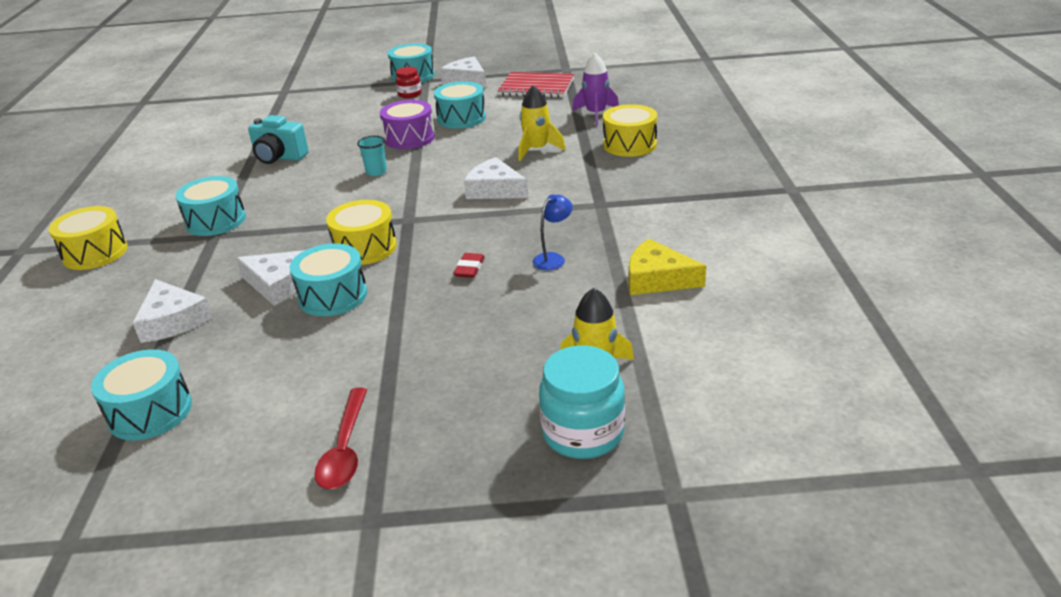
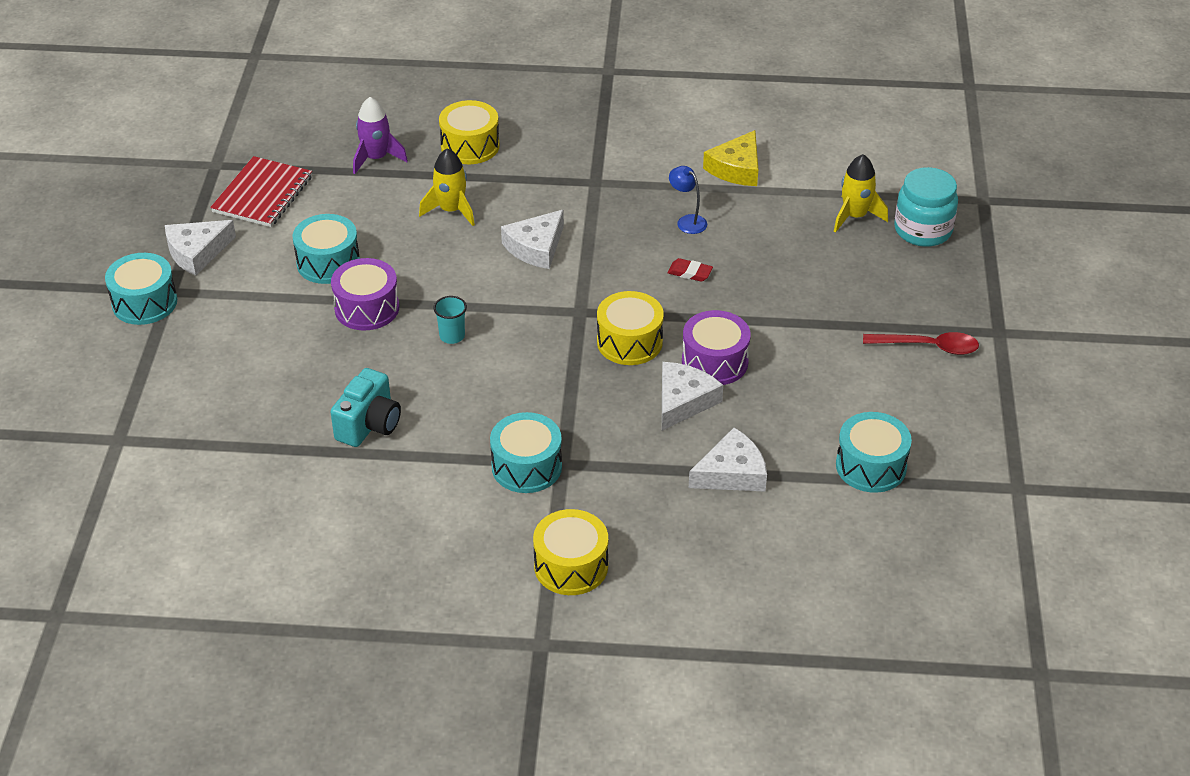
camera: 85 degrees left, 10 degrees up
(333, 296) = (714, 362): turquoise drum -> purple drum
(409, 94) = (215, 306): red jar -> none

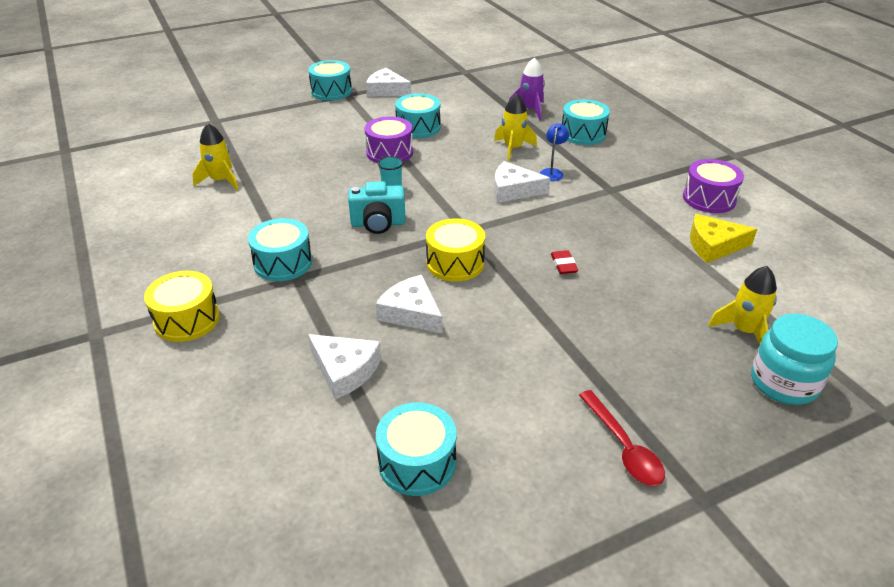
camera: 60 degrees right, 5 degrees down
(262, 194) = (455, 91): red notebook -> none
(298, 473) = (221, 181): none -> yellow rocket
(369, 425) = (282, 189): turquoise camera -> turquoise camera (378, 224)
(470, 146) = (583, 134): yellow drum -> turquoise drum
(683, 401) = (411, 313): white cheese -> white cheese turned 135 degrees counterclockwise
(687, 221) = (621, 243): blue lamp -> blue lamp (552, 172)
(714, 362) = (472, 313): purple drum -> purple drum (709, 199)

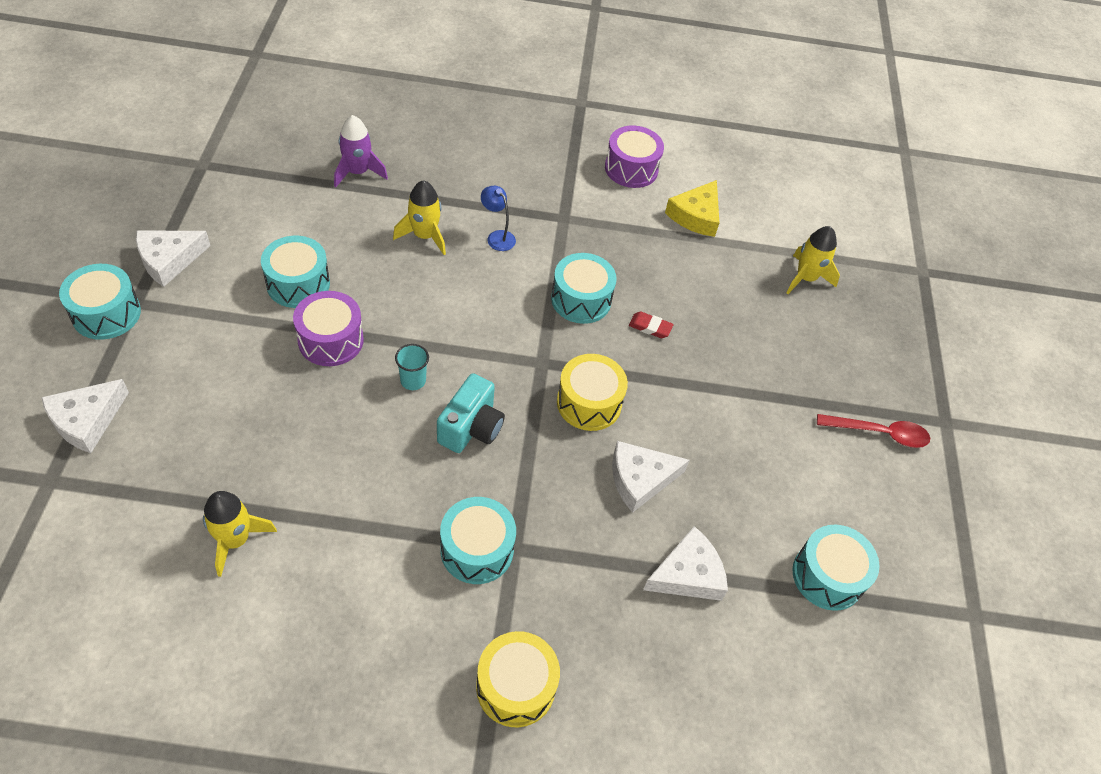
camera: 65 degrees left, 15 degrees up
(513, 190) = (503, 285): white cheese -> white cheese (87, 420)
(583, 134) = (448, 168): turquoise drum -> turquoise drum (581, 299)
(783, 383) = (869, 299): turquoise jar -> none

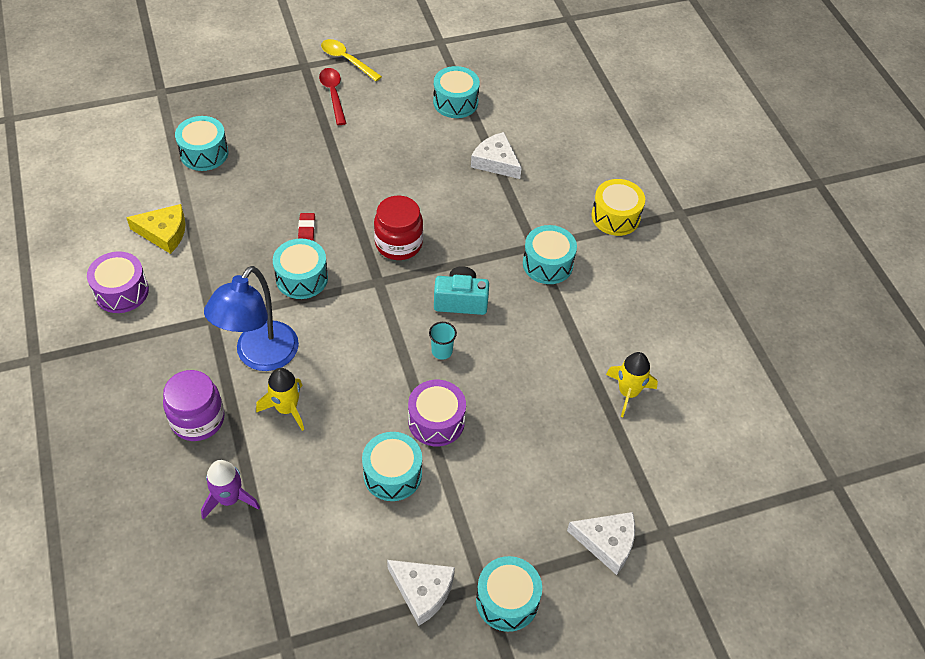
camera: 110 degrees left, 0 degrees up
(453, 176) = (197, 419): none -> purple jar
(497, 237) = (260, 356): blue lamp -> blue lamp, size x2.30
(589, 403) = (398, 243): yellow drum -> red jar
(640, 479) = (444, 200): white cheese -> none
(805, 278) = (204, 153): yellow rocket -> turquoise drum
(949, 474) = (346, 60): none -> yellow spoon

